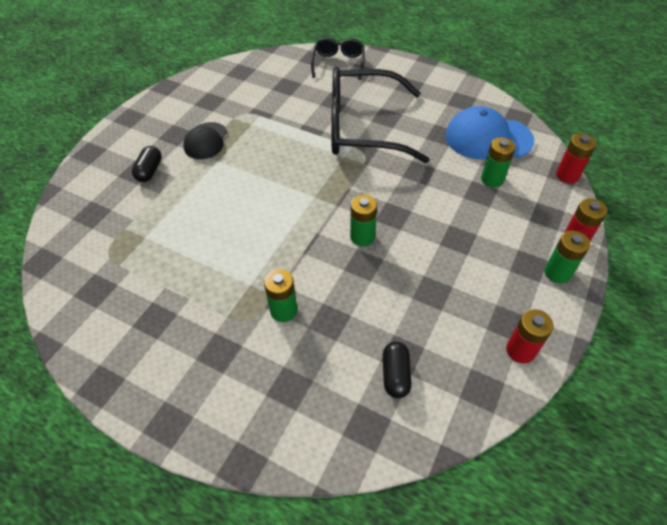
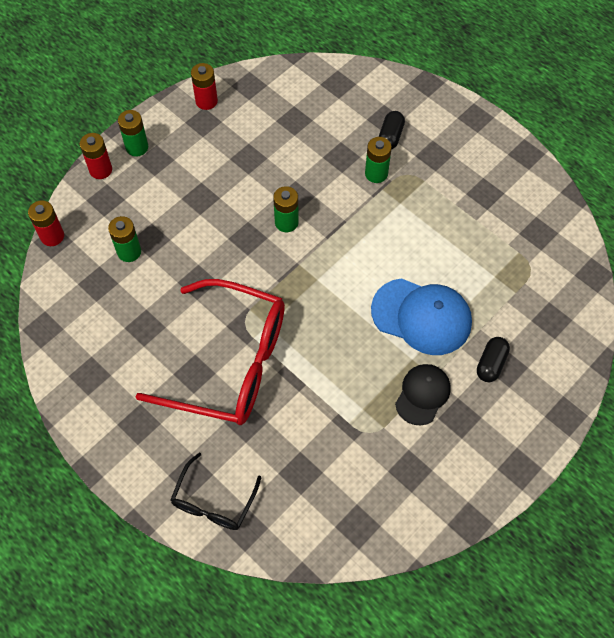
camera: 165 degrees left, 10 degrees up
(362, 128) = (231, 363): black glasses -> red glasses
(395, 375) = (305, 108): black capsule -> black capsule (390, 136)
(488, 138) = (97, 307): blue cap -> blue cap (421, 316)

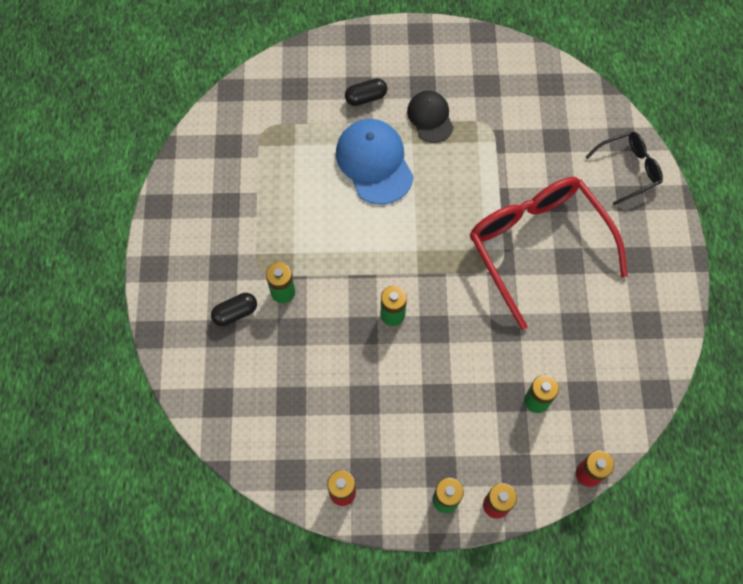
camera: 135 degrees left, 5 degrees up
(422, 394) = (430, 117): black cap -> black cap turned 90 degrees clockwise

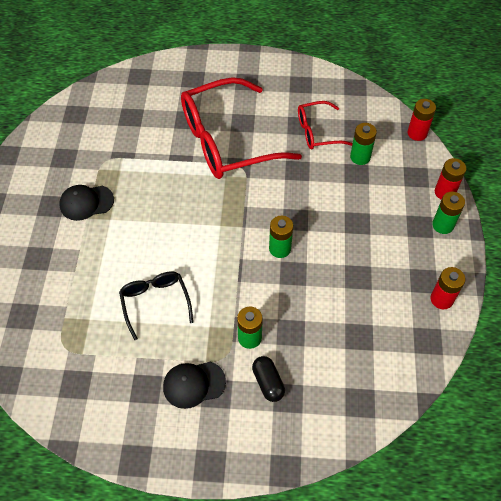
camera: 85 degrees left, 10 degrees down
(231, 246) = (194, 384): none -> black cap
(366, 97) = (51, 252): black capsule -> none
(374, 162) = (124, 251): blue cap -> none
(569, 348) = (317, 132): none -> red glasses
(629, 169) = (167, 76): black glasses -> black glasses (155, 302)

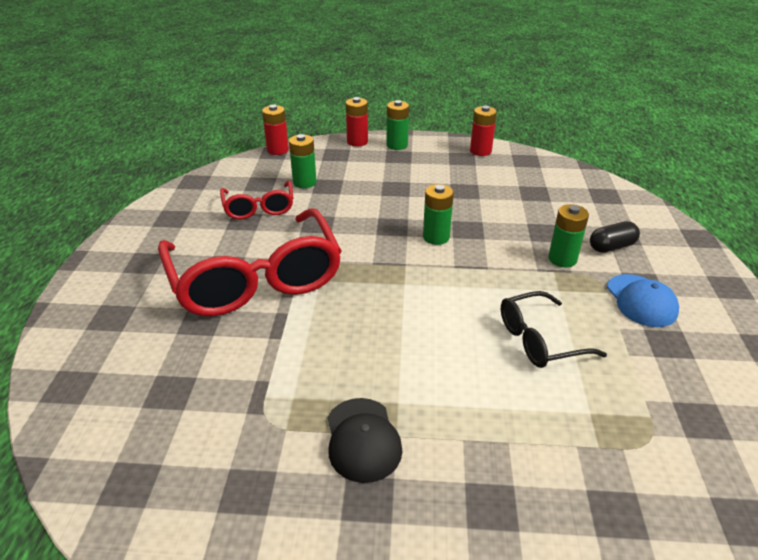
camera: 90 degrees left, 20 degrees down
(194, 384) = (641, 301): black cap -> blue cap

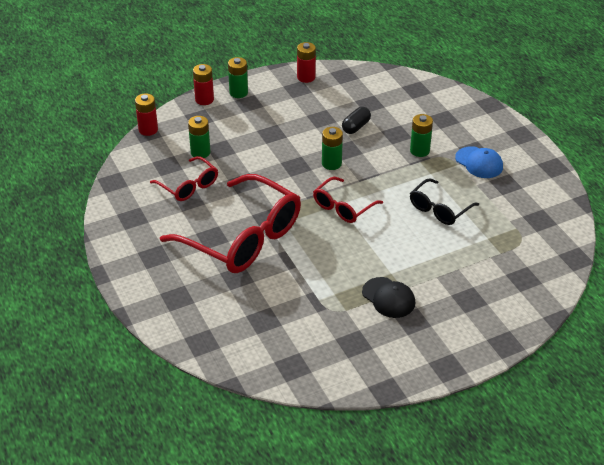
camera: 30 degrees left, 5 degrees up
(407, 289) = (343, 207): none -> red glasses
(611, 247) = (443, 130): black capsule -> black capsule (356, 127)

